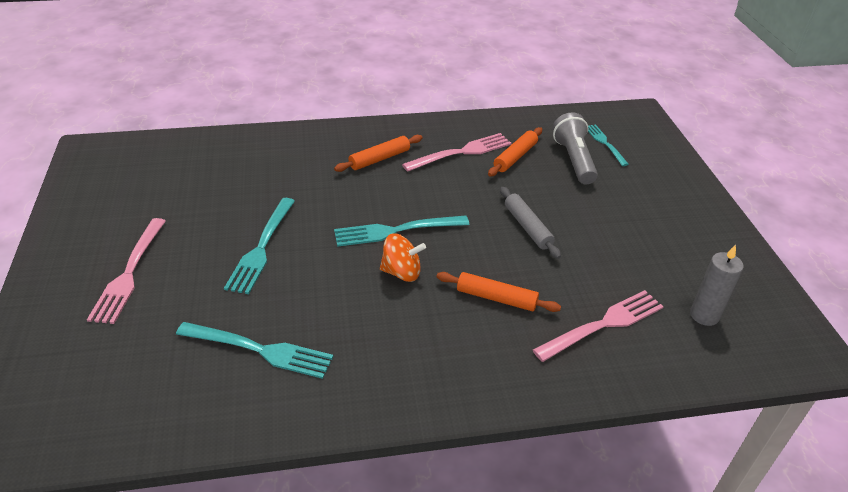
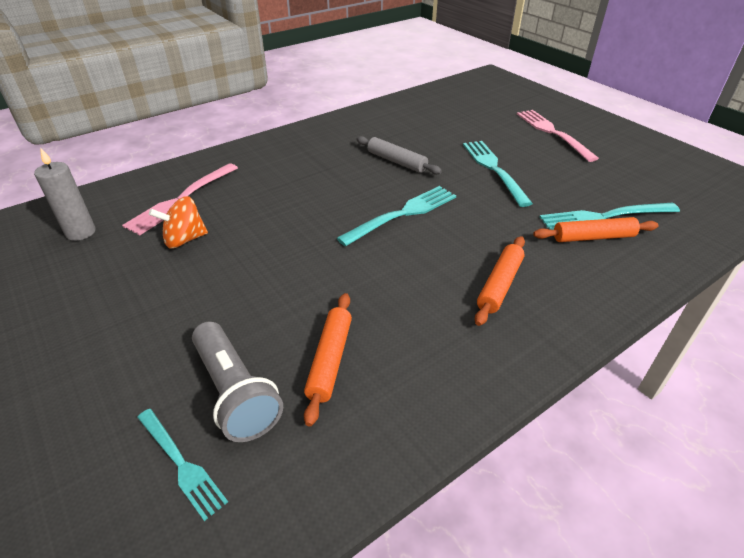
camera: 155 degrees right, 0 degrees up
(259, 350) = (419, 126): turquoise fork -> turquoise fork (604, 217)
(402, 272) = (369, 186): orange spinning top -> orange spinning top (184, 239)
(461, 152) = (410, 337): pink fork -> none
(496, 298) = (279, 192): orange rolling pin -> orange rolling pin (593, 237)
(527, 227) = (273, 260): grey rolling pin -> grey rolling pin (396, 161)

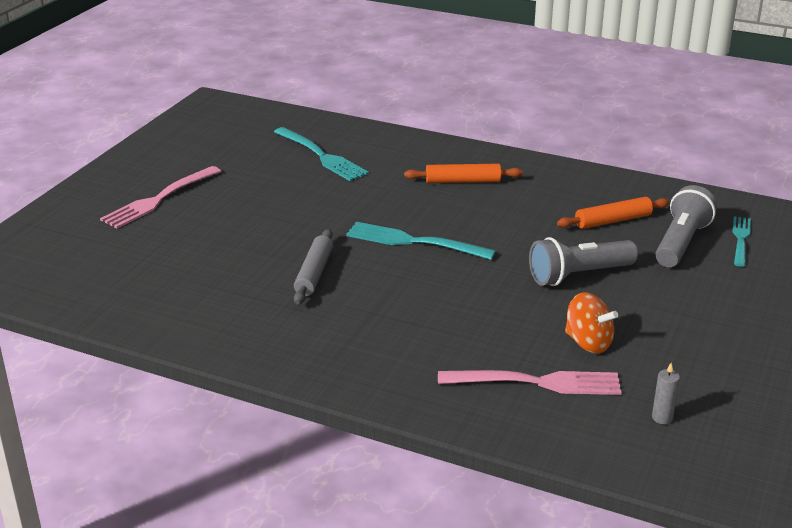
camera: 120 degrees left, 10 degrees down
(81, 232) = (662, 418): grey candle -> grey candle, size x0.58
(265, 279) = (578, 275): none -> grey flashlight
(494, 169) = (280, 215): turquoise fork -> none
(593, 237) = (358, 157): orange rolling pin -> none

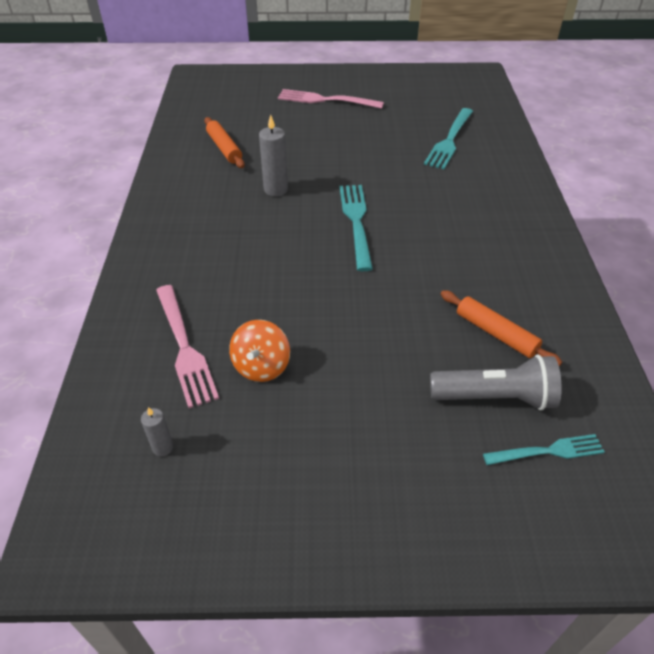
camera: 65 degrees right, 15 degrees up
(314, 273) = (276, 189): grey rolling pin -> grey candle
(463, 181) = (480, 219): orange rolling pin -> orange rolling pin (224, 148)
(578, 275) = (372, 333): grey flashlight -> none

